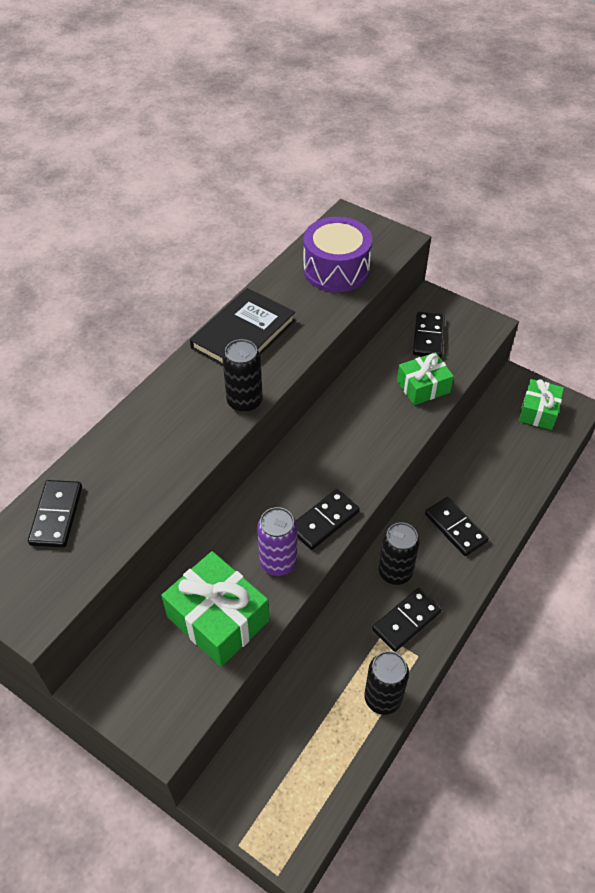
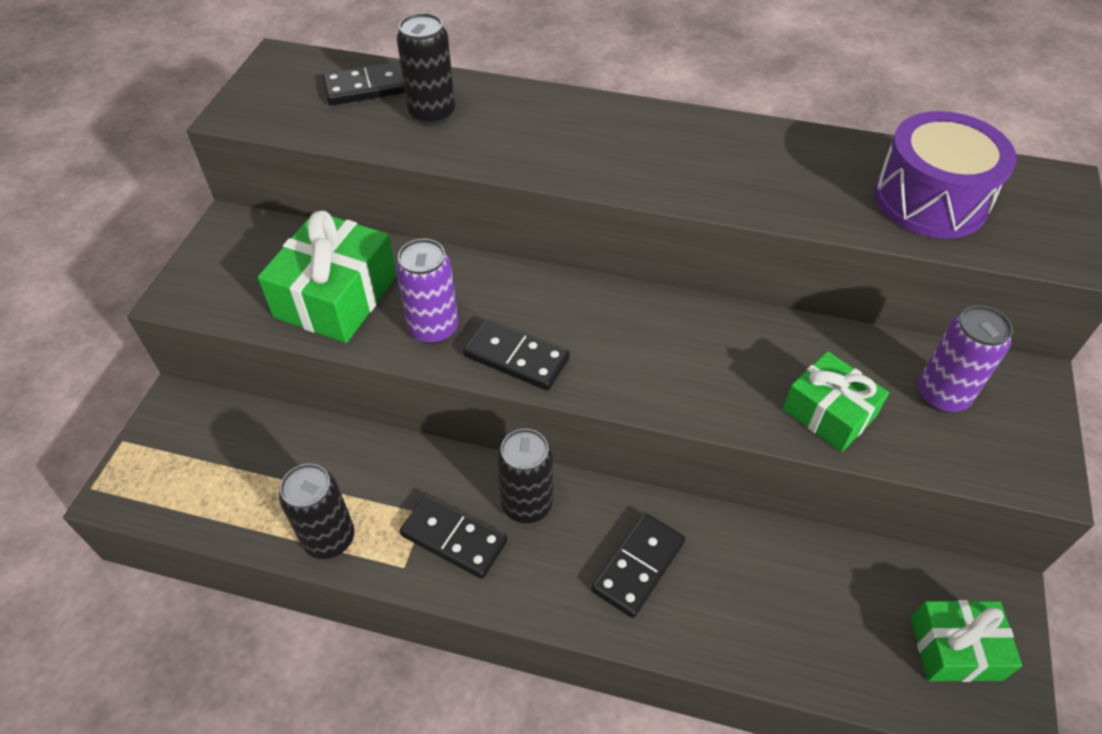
camera: 70 degrees right, 0 degrees up
(243, 334) = (726, 145): black book -> none
(244, 402) = (609, 178): black can -> black can (432, 114)
(428, 337) = (942, 395): black domino -> purple can

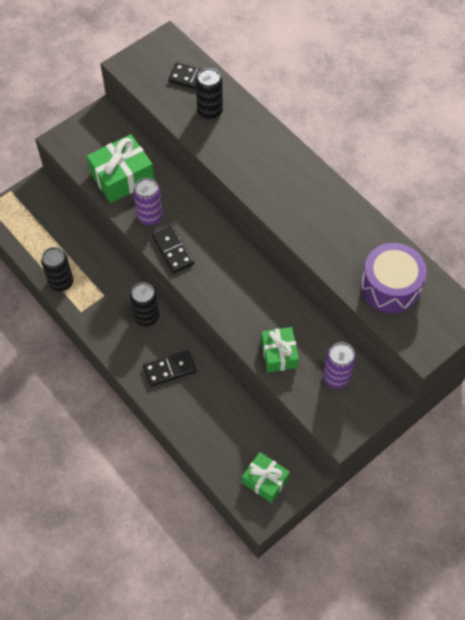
camera: 35 degrees right, 10 degrees up
(454, 538) = (108, 312): black domino -> none

